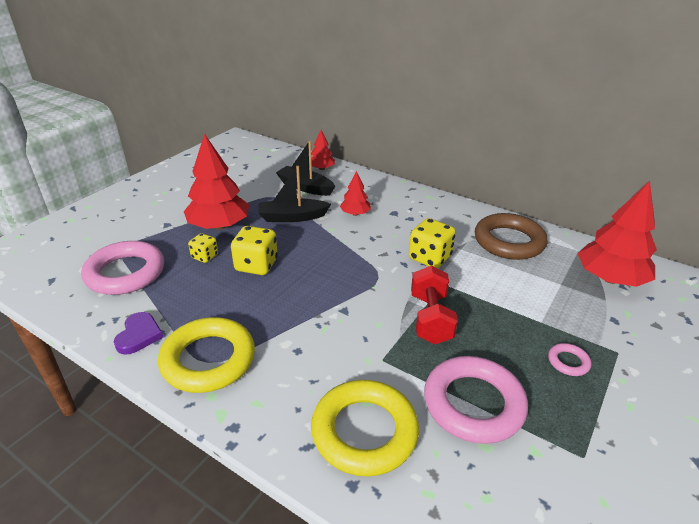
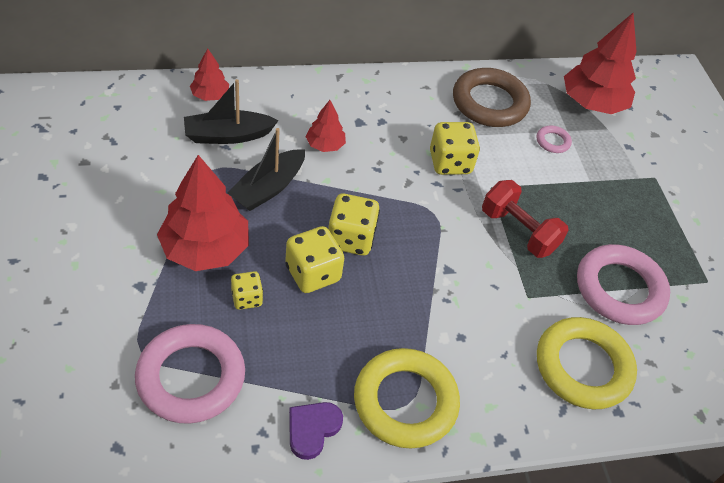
camera: 50 degrees left, 15 degrees up
(139, 335) = (312, 429): purple heart -> purple heart turned 105 degrees counterclockwise
(304, 261) = (350, 238): none -> yellow dice
(568, 362) = (637, 208): pink ring -> pink ring (552, 141)

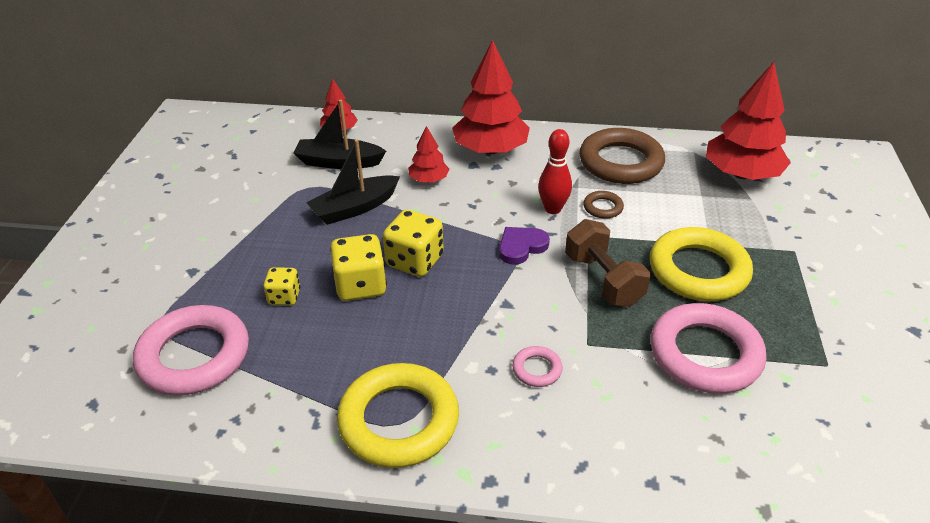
camera: 25 degrees right, 10 degrees down
(205, 249) = (268, 249): red tree -> red tree (490, 149)
(312, 429) = (287, 427): purple heart -> purple heart (521, 247)
(450, 163) = (553, 209): yellow dice -> red bowling pin
(492, 155) = (603, 207): none -> brown ring
(518, 231) = (603, 280): red dumbbell -> brown dumbbell
(552, 141) = (679, 203): pink ring -> pink ring (537, 369)
(582, 367) = (625, 426): yellow ring -> yellow ring (698, 270)

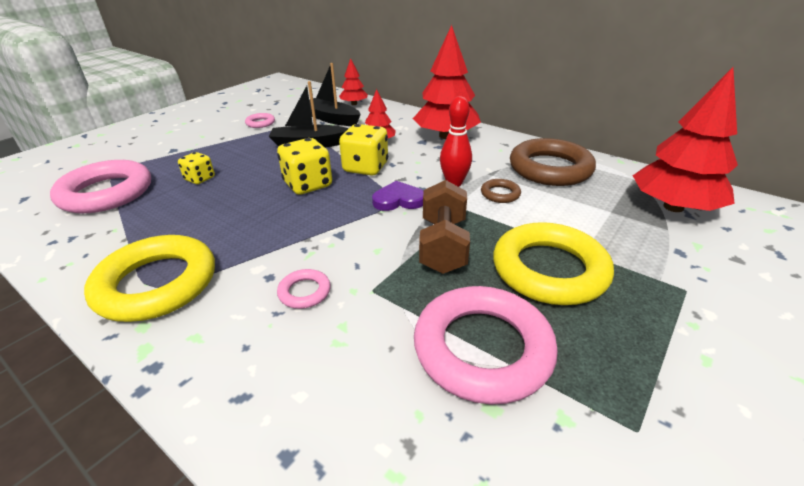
camera: 30 degrees right, 5 degrees down
(255, 195) = (260, 123): none -> pink ring
(361, 285) = (253, 187): yellow dice -> yellow dice (365, 168)

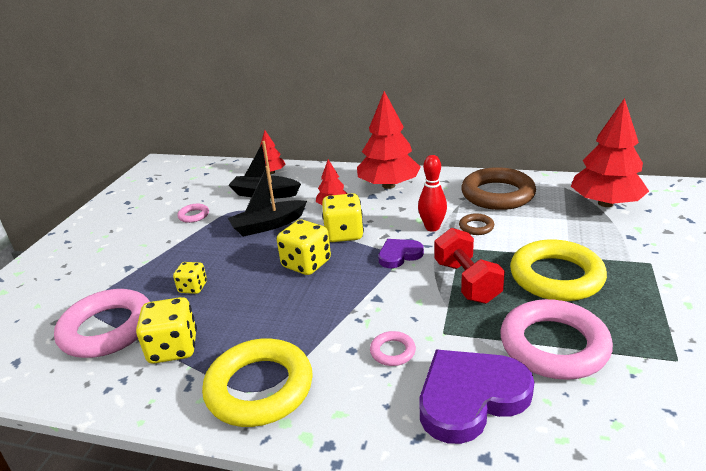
camera: 20 degrees left, 5 degrees down
(132, 224) = (173, 348): none -> yellow dice
(336, 373) = (470, 397): none -> purple heart
(443, 245) = (467, 282): brown dumbbell -> red dumbbell

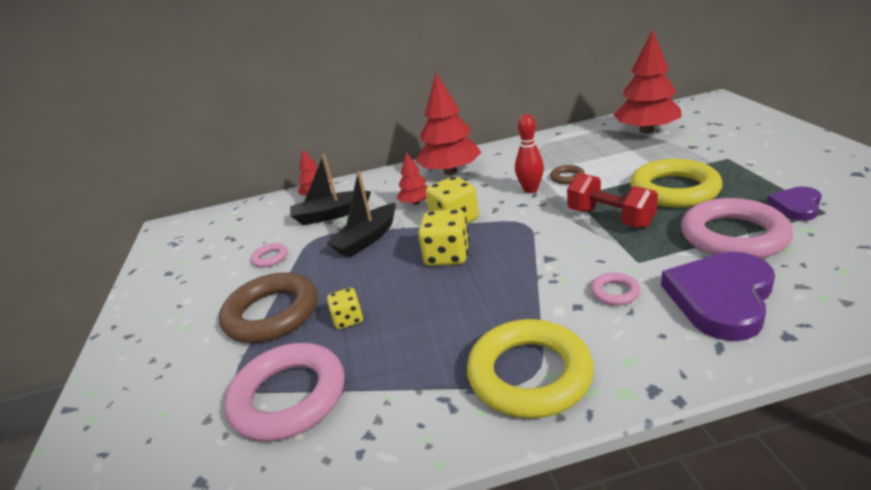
camera: 25 degrees left, 0 degrees up
(173, 348) = (393, 381): yellow dice -> none
(399, 255) = (527, 219): purple heart -> purple heart (796, 206)
(497, 194) = (555, 150): brown ring -> brown ring (272, 314)

